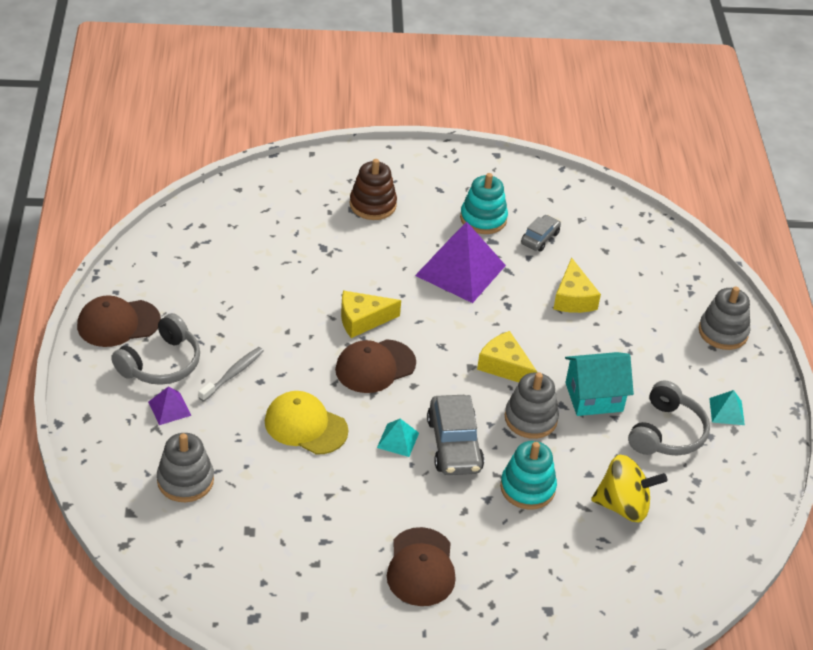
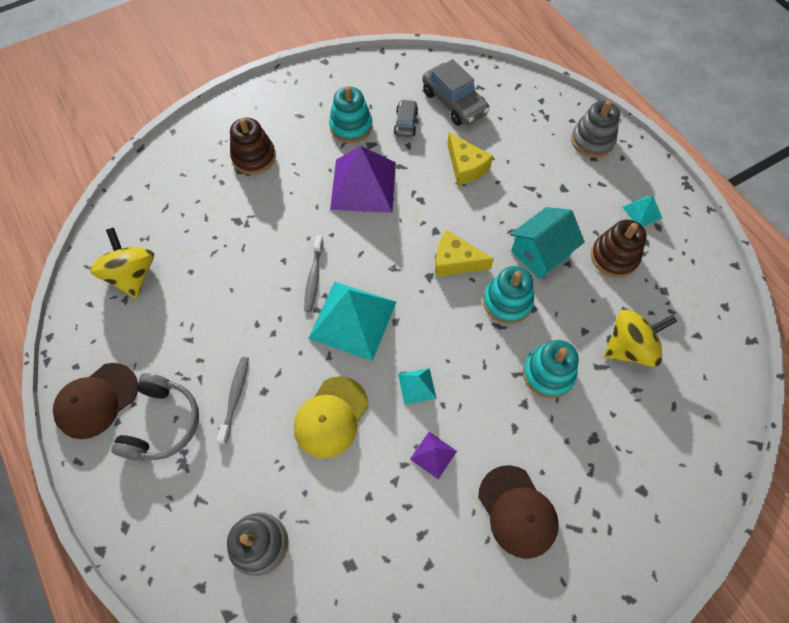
camera: 25 degrees left, 20 degrees up
(169, 408) = (198, 469): purple pyramid -> purple pyramid (433, 455)
(204, 248) = (132, 275): none -> yellow spinning top
(305, 426) = (331, 417): yellow cap -> yellow cap turned 60 degrees counterclockwise
(362, 320) = (313, 277): yellow cheese -> grey toothbrush
(375, 366) = (352, 320): brown cap -> turquoise pyramid
(454, 445) = (465, 364): grey car -> grey car (454, 102)
(530, 419) = (507, 302): grey stacking toy -> turquoise stacking toy
(666, 433) = (614, 257): grey headphones -> brown stacking toy

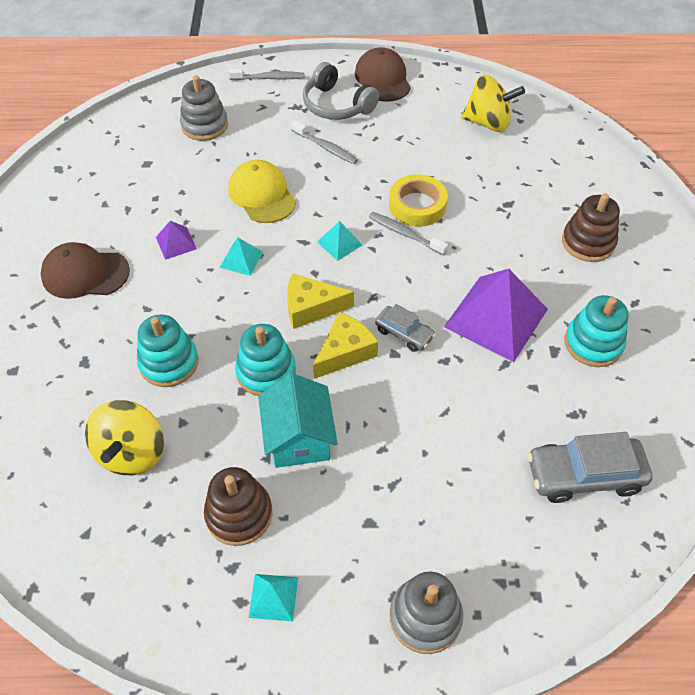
camera: 120 degrees right, 10 degrees down
(143, 525) = (269, 78): none -> grey toothbrush
(275, 283) = (417, 205): none -> yellow tape
(352, 320) = (339, 243): turquoise pyramid -> turquoise pyramid, size x0.46
(406, 123) = (572, 401): grey car -> grey car (404, 333)
(466, 167) = (467, 430): yellow cheese -> yellow cheese (311, 308)

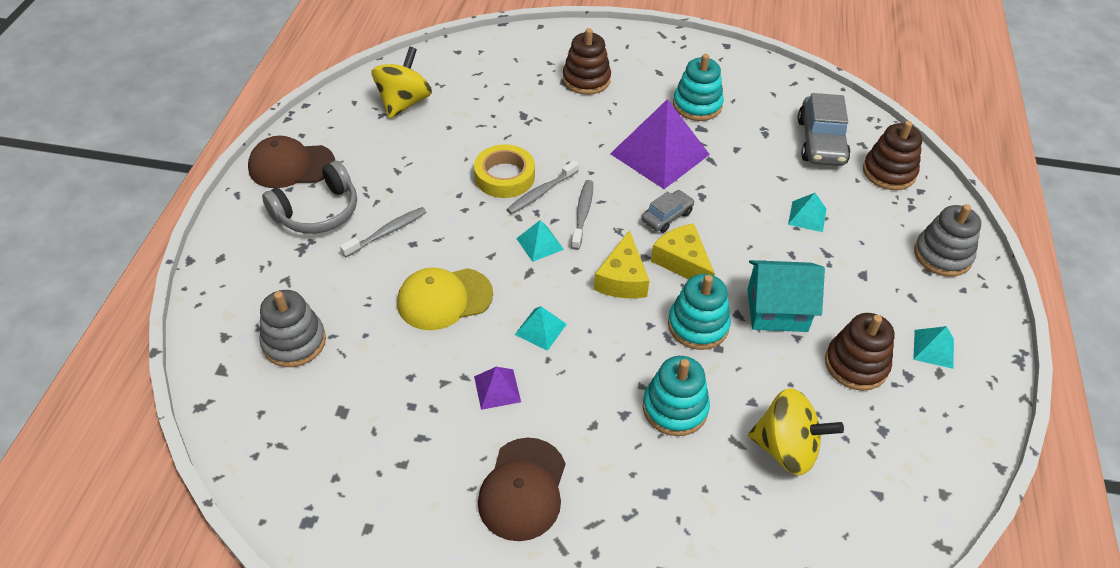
camera: 80 degrees left, 5 degrees down
(269, 78) = (232, 266): grey toothbrush -> grey toothbrush (583, 214)
(446, 463) = (807, 216): none -> turquoise pyramid
(558, 556) = (889, 172): none -> brown stacking toy

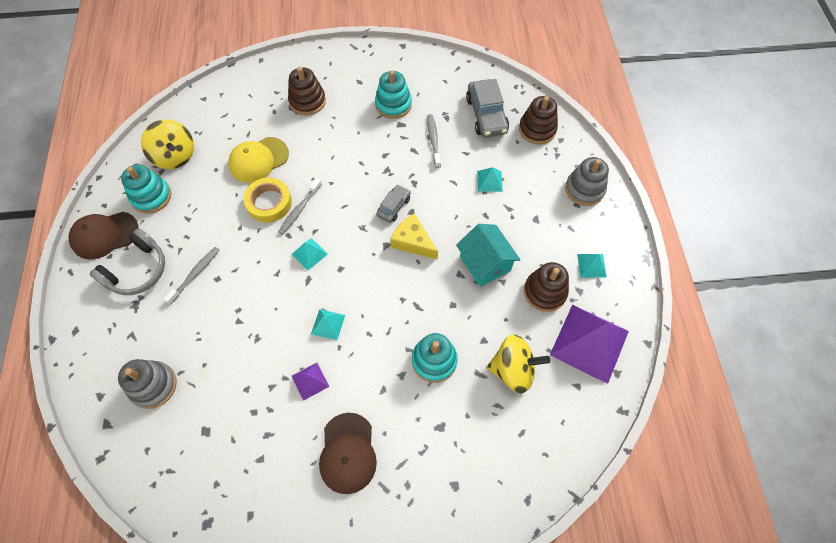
camera: 15 degrees left, 15 degrees up
(404, 103) = (175, 156): yellow spinning top -> yellow spinning top turned 135 degrees clockwise
(444, 299) = (253, 319): yellow cap -> yellow cap (258, 160)
(583, 214) = (334, 220): grey toothbrush -> grey toothbrush (433, 140)
(622, 279) = (375, 267): yellow cheese -> none
(659, 154) = (376, 154): purple pyramid -> purple pyramid (589, 342)
(698, 325) = (435, 291): turquoise stacking toy -> turquoise stacking toy (151, 196)
(777, 310) = (485, 263): turquoise house -> turquoise house turned 75 degrees clockwise

